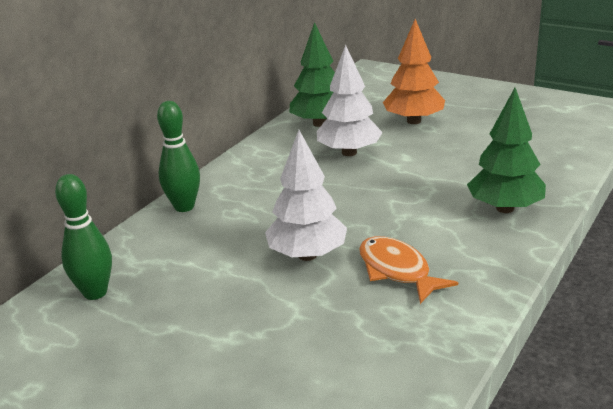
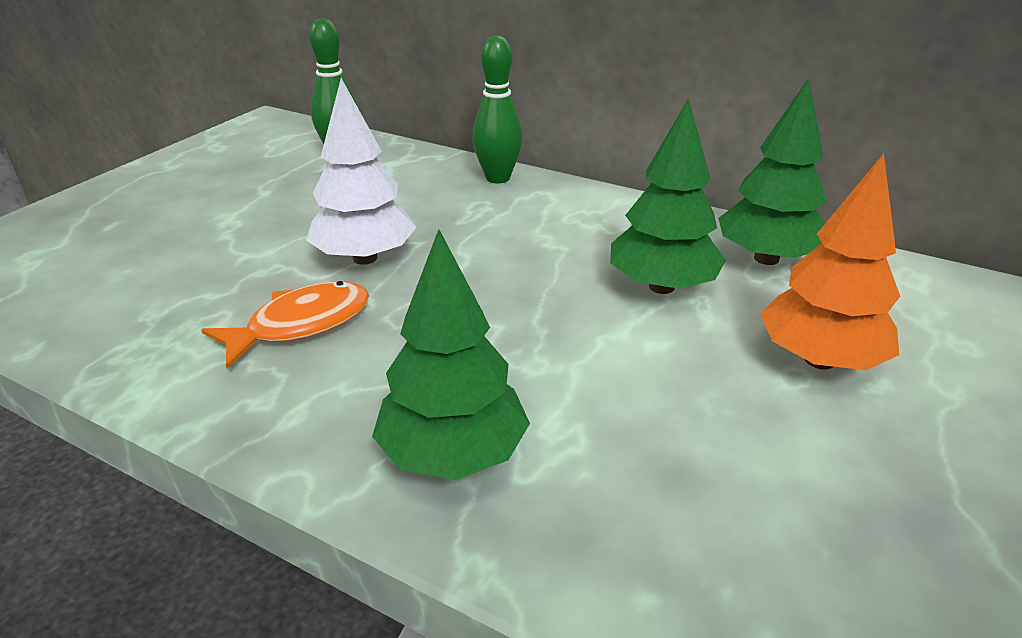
camera: 85 degrees right, 5 degrees up
(349, 152) = (661, 286): white tree -> green tree

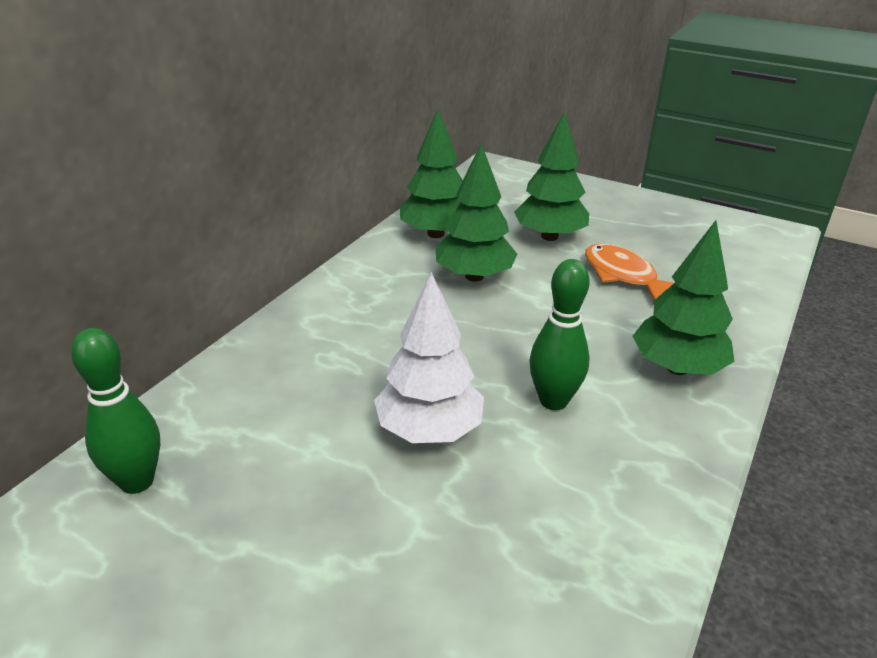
camera: 90 degrees left, 0 degrees up
(301, 325) = (550, 460): orange fish -> orange fish (623, 275)
(497, 178) = (265, 346): green bowling pin -> green bowling pin (553, 401)
(819, 360) = (549, 236): orange tree -> green tree

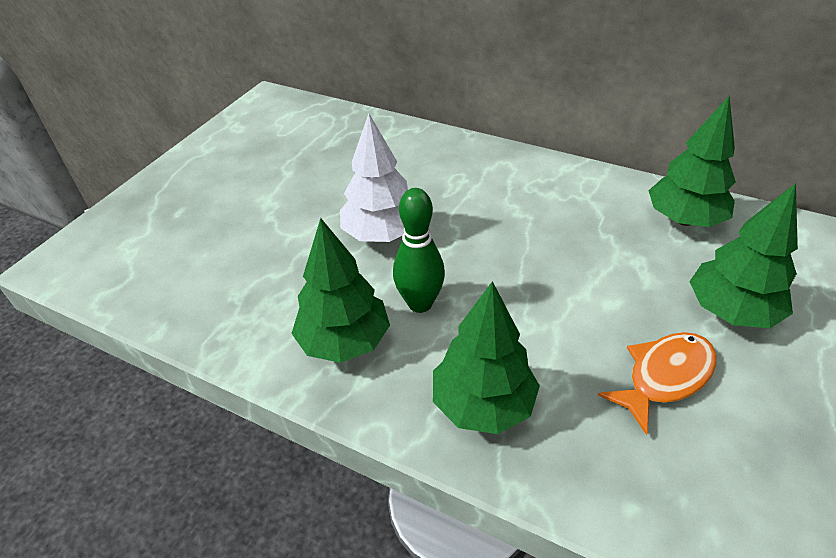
camera: 90 degrees right, 10 degrees up
(137, 481) = (337, 130): green bowling pin -> none
(474, 276) = (608, 250): green tree -> green tree (344, 341)

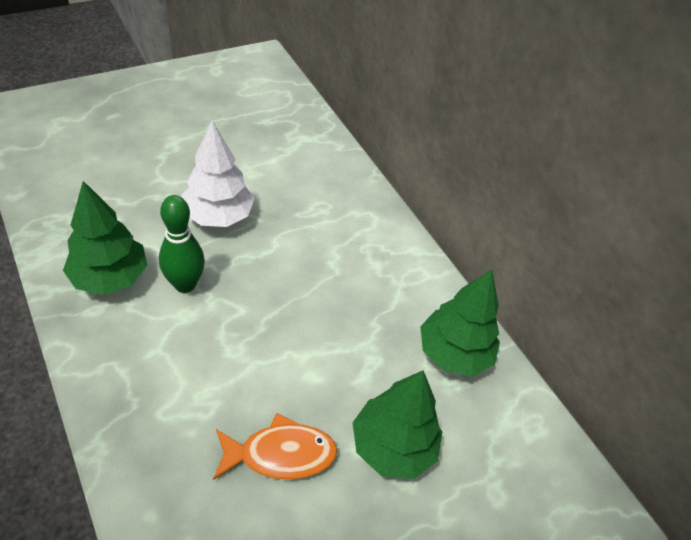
camera: 25 degrees right, 5 degrees up
(483, 404) = (143, 381): green tree -> none

